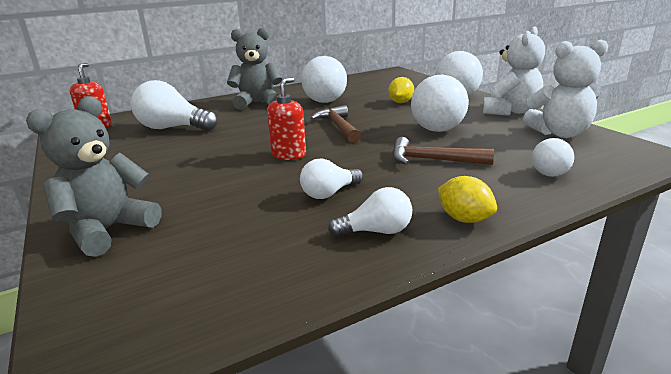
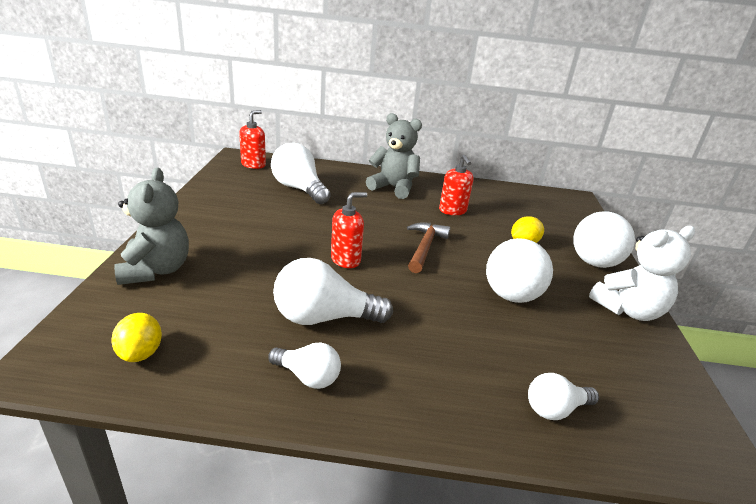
camera: 30 degrees right, 5 degrees up
(108, 230) = (156, 270): grey teddy bear -> grey teddy bear turned 105 degrees clockwise
(325, 101) = (452, 211): white ball -> red soap dispenser
(329, 193) = (324, 317): white light bulb -> white light bulb, size x1.71
(432, 160) = (455, 330): brown hammer -> none
(464, 219) = (390, 409): yellow lemon -> yellow lemon (140, 353)
(559, 133) = (642, 368): white teddy bear -> none

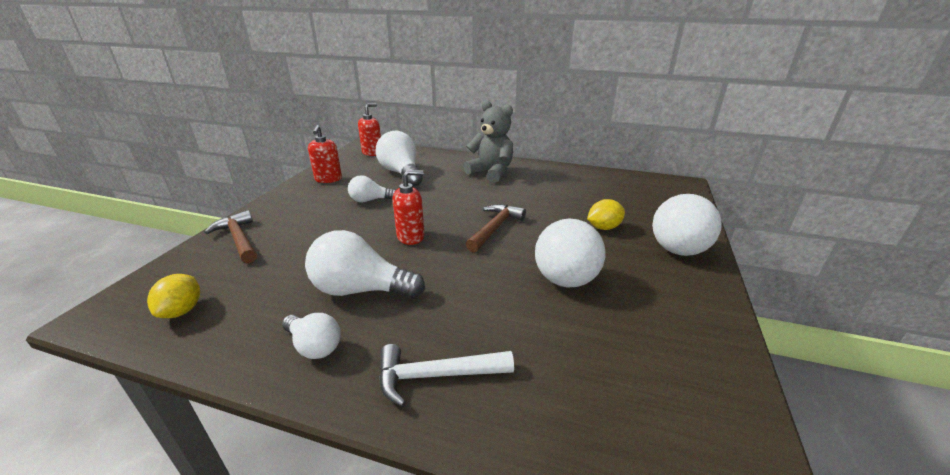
camera: 15 degrees right, 0 degrees up
(156, 270) = (239, 239): grey teddy bear -> brown hammer
(438, 393) = (436, 376): none -> white hammer
(452, 211) = (541, 194): red soap dispenser -> red soap dispenser (328, 179)
(555, 409) = (561, 409): white light bulb -> white light bulb (370, 200)
(628, 310) = (699, 304): white teddy bear -> none

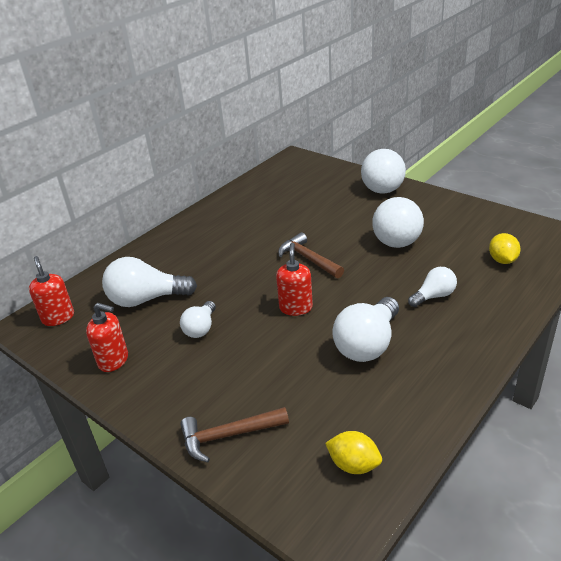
camera: 65 degrees left, 5 degrees up
(314, 346) = (431, 372): white light bulb -> white light bulb (433, 296)
(436, 376) = (475, 316): white hammer -> none
(491, 173) = (197, 240): grey teddy bear -> none
(603, 227) = (337, 209): yellow lemon -> yellow lemon (502, 260)

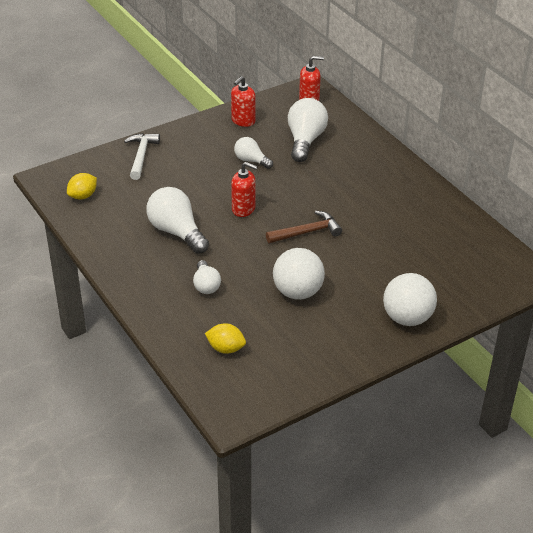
camera: 105 degrees right, 5 degrees up
(228, 436) = (141, 156): brown hammer -> white hammer

